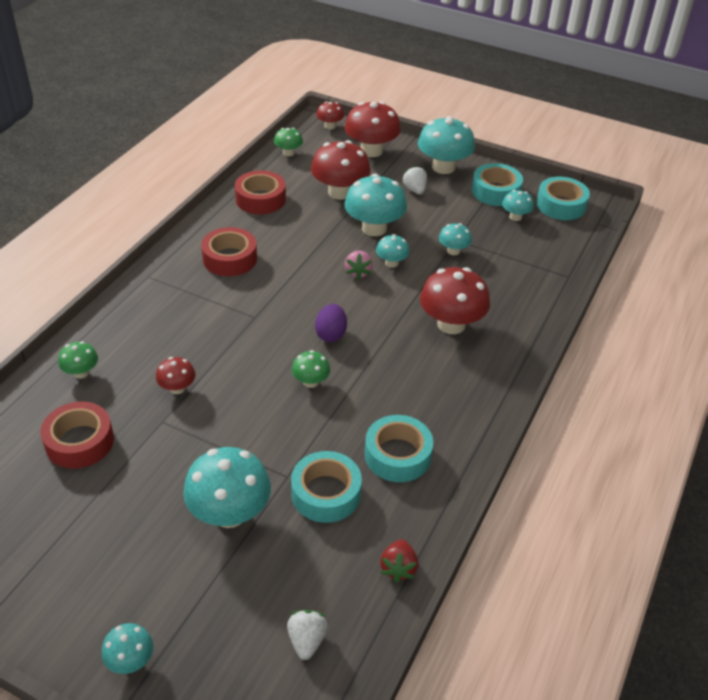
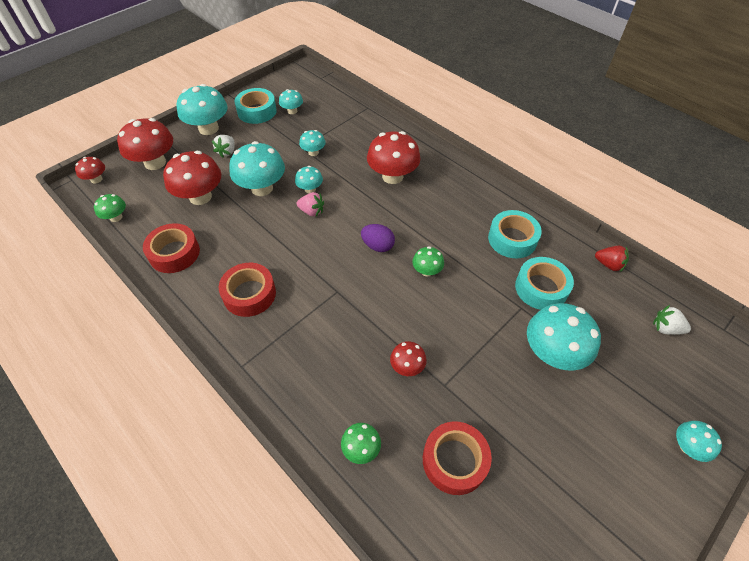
camera: 70 degrees left, 10 degrees up
(415, 190) = (227, 152): white strawberry -> white strawberry turned 75 degrees counterclockwise
(561, 205) = (292, 87): turquoise tape -> none

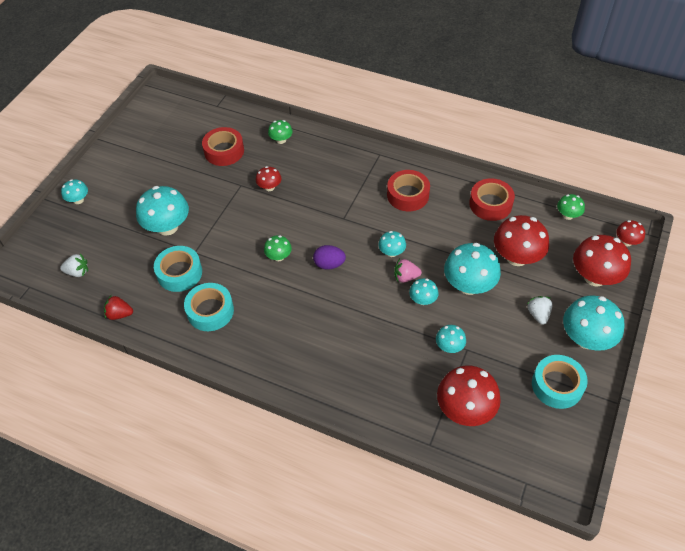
camera: 160 degrees right, 0 degrees up
(292, 111) = (517, 402): turquoise mushroom -> turquoise mushroom (391, 252)
(392, 176) = (349, 344): red mushroom -> red mushroom (465, 409)

